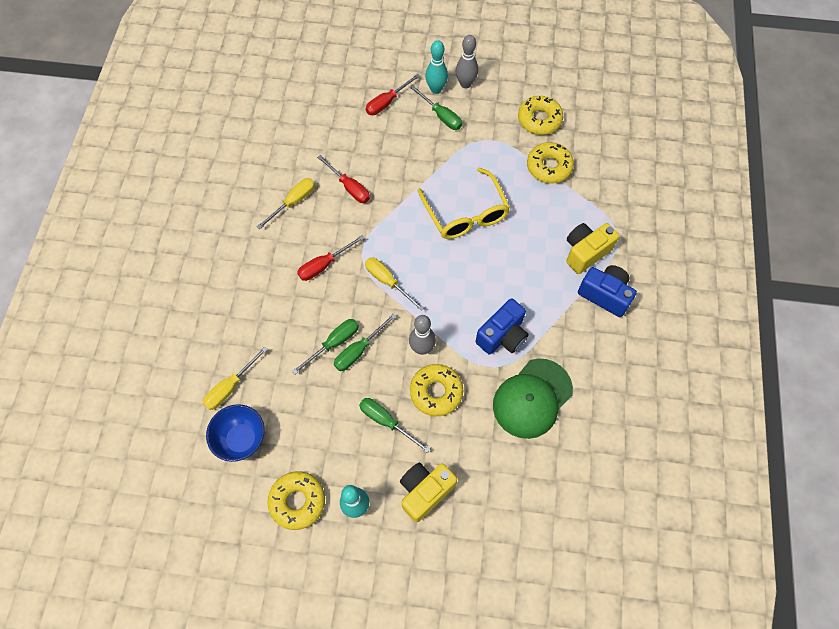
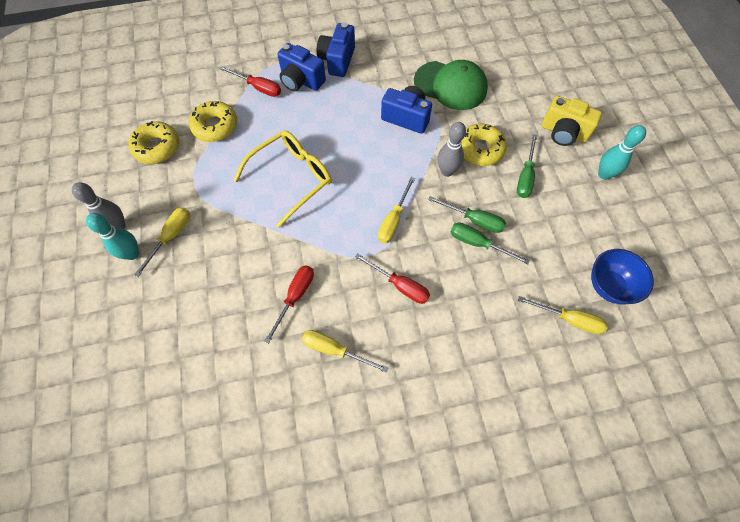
camera: 110 degrees left, 0 degrees up
(297, 501) = (628, 218): yellow donut -> none
(387, 102) = (162, 300): red screwdriver -> red screwdriver (258, 88)
(441, 116) = (171, 237): green screwdriver -> yellow screwdriver
(585, 252) = (301, 80): yellow camera -> blue camera

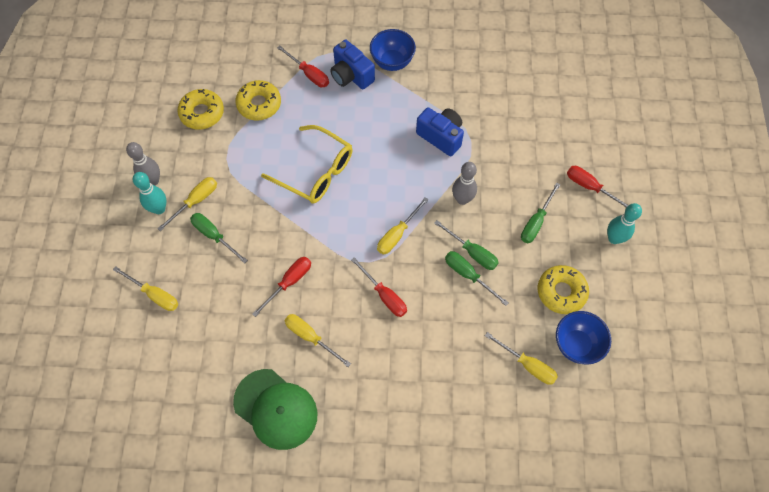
camera: 15 degrees right, 0 degrees up
(148, 348) = (154, 295): none -> yellow screwdriver
(200, 268) = (214, 236): none -> green screwdriver
(291, 178) = (316, 172): yellow glasses -> yellow glasses turned 60 degrees clockwise
(337, 60) = (392, 62): blue camera -> blue bowl
(450, 85) = (495, 113): green cap -> green cap (276, 409)
(480, 149) = (502, 185): yellow donut -> yellow donut (561, 292)
(563, 132) = (590, 187): yellow camera -> red screwdriver

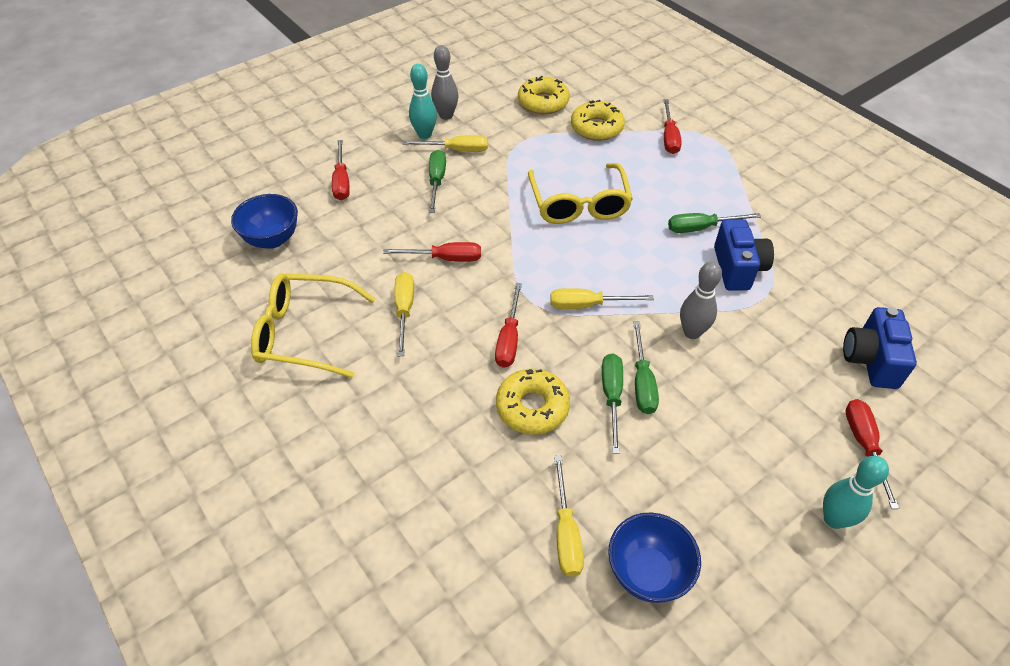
camera: 50 degrees right, 15 degrees down
(154, 295) = (342, 182): yellow screwdriver -> red screwdriver
(276, 409) = (304, 333): green cap -> yellow glasses
(351, 75) = (708, 164): blue camera -> blue camera (870, 360)
(392, 62) = (763, 181): blue bowl -> blue bowl (272, 239)
(536, 222) = (750, 419): green screwdriver -> green screwdriver (701, 228)
(561, 292) = (696, 506): yellow donut -> yellow donut (532, 407)

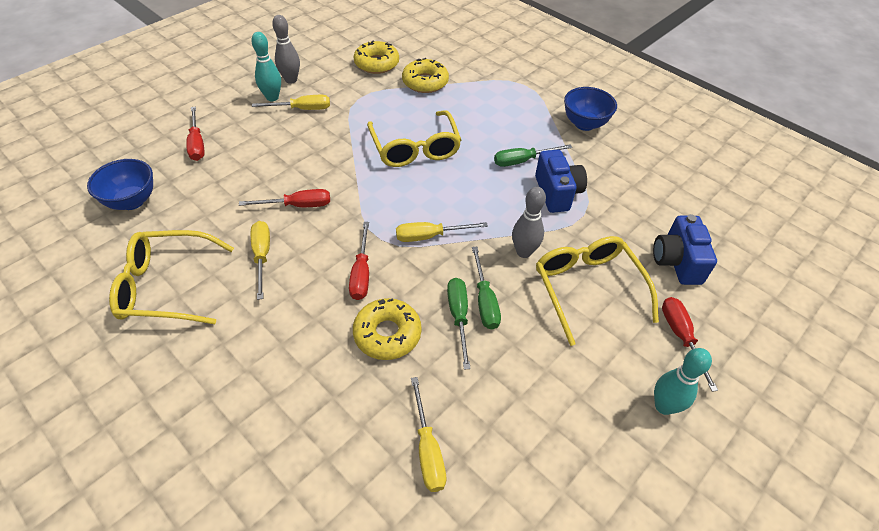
camera: 10 degrees left, 0 degrees up
(437, 181) = (286, 137): green screwdriver -> none
(647, 572) = (506, 478): blue bowl -> blue bowl (584, 124)
(669, 137) = (488, 86): red screwdriver -> none
(761, 380) = (587, 288): none -> yellow glasses

